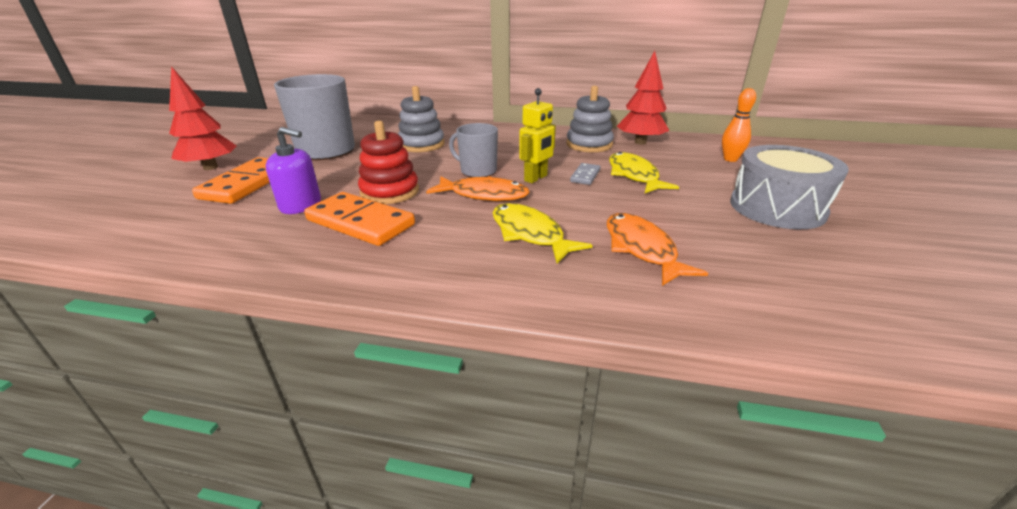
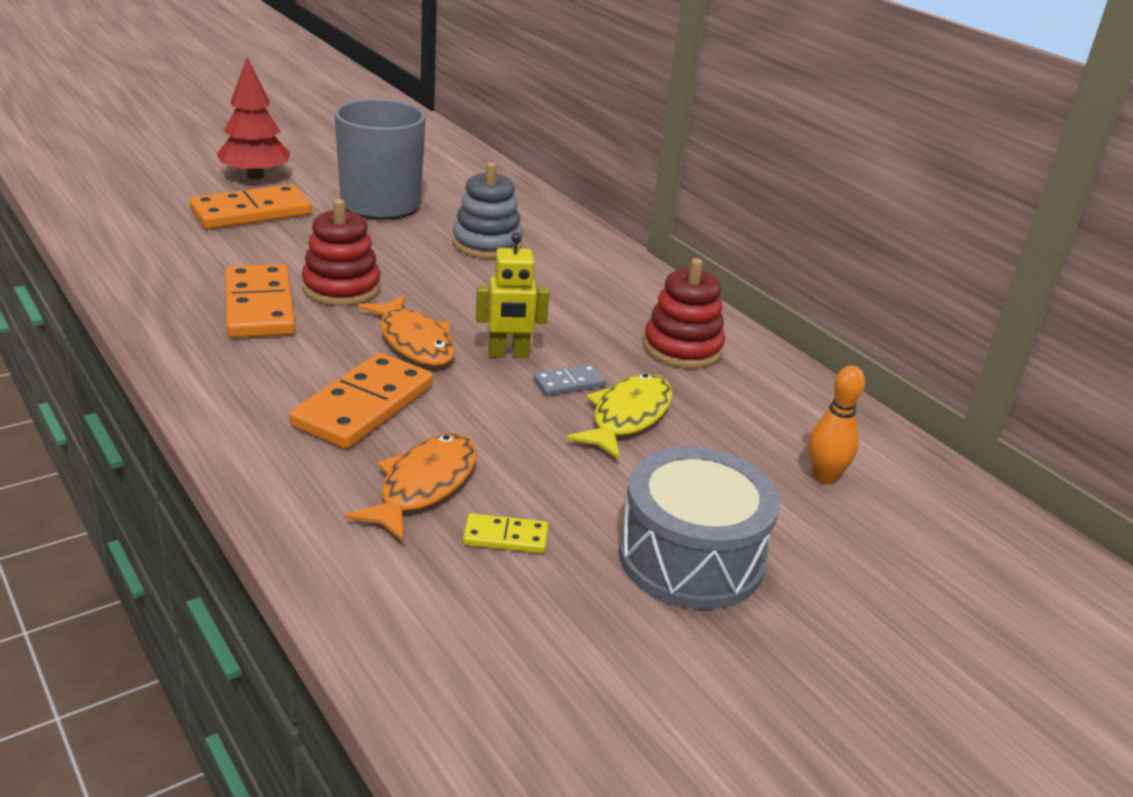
camera: 40 degrees right, 0 degrees up
(301, 205) = (250, 261): purple soap dispenser -> none
(477, 171) = (470, 310): grey mug -> none
(530, 234) = (363, 406): yellow fish -> orange domino
(589, 144) = (682, 348): grey stacking toy -> red stacking toy
(640, 142) = (763, 383): red tree -> none
(719, 245) = (505, 537): none -> yellow domino

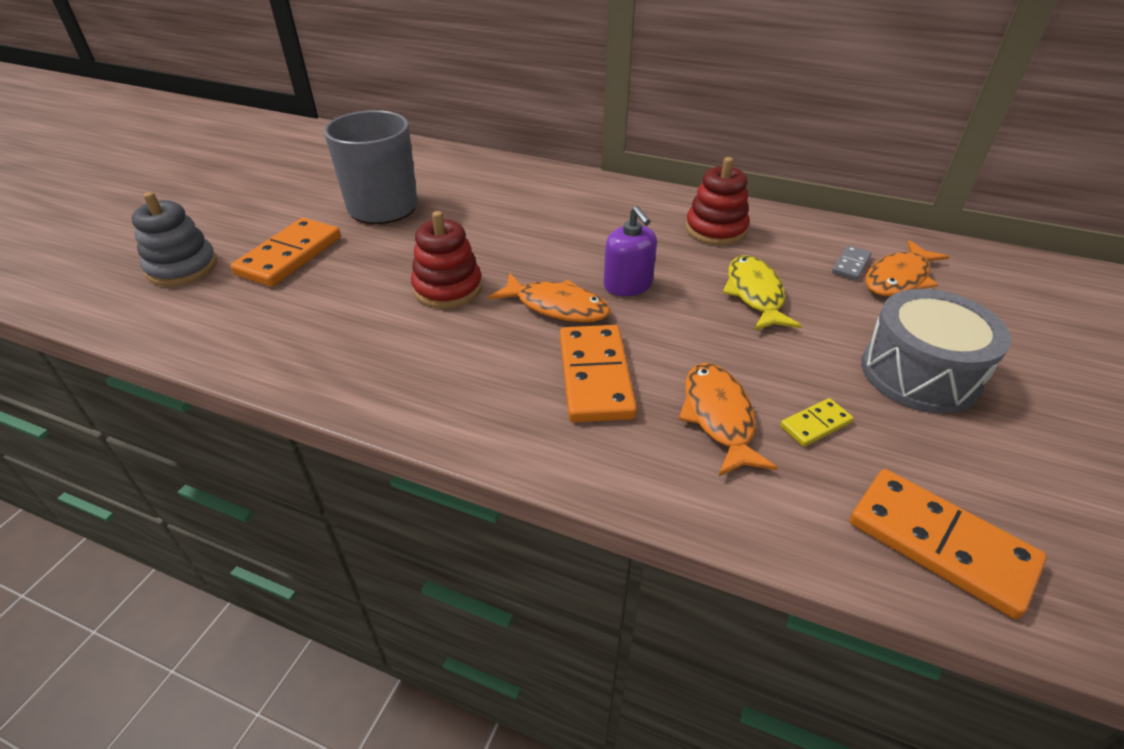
camera: 30 degrees left, 10 degrees up
(255, 176) = (250, 223): red tree -> none
(259, 306) = (407, 334): orange domino -> orange domino (940, 544)
(487, 244) = (499, 207): grey stacking toy -> grey stacking toy (182, 268)
(508, 354) = (628, 285): yellow robot -> purple soap dispenser
(569, 383) = (691, 288): grey domino -> grey domino (851, 265)
(824, 477) = (898, 278): orange bowling pin -> orange fish

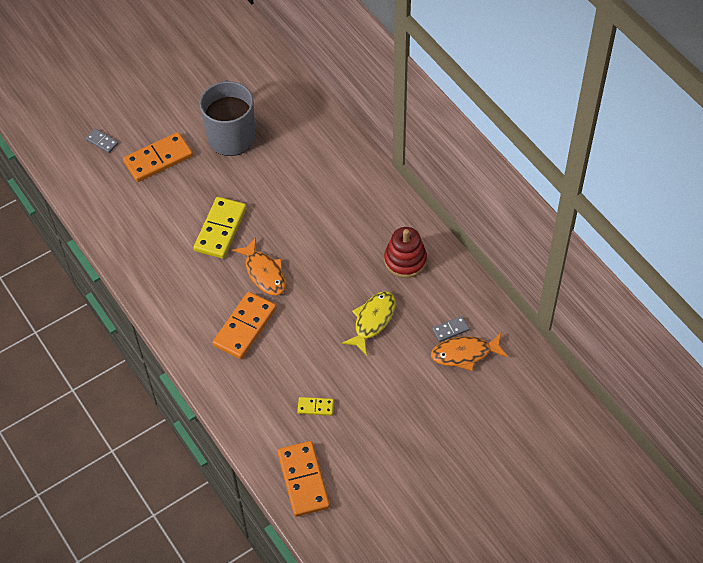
camera: 35 degrees right, 15 degrees up
(182, 268) = (102, 142): grey stacking toy -> grey domino
(448, 288) = (220, 229): red stacking toy -> yellow domino
(628, 285) = (313, 277): purple soap dispenser -> none
(718, 417) = (278, 379): orange fish -> none
(919, 373) = (395, 412): grey drum -> none

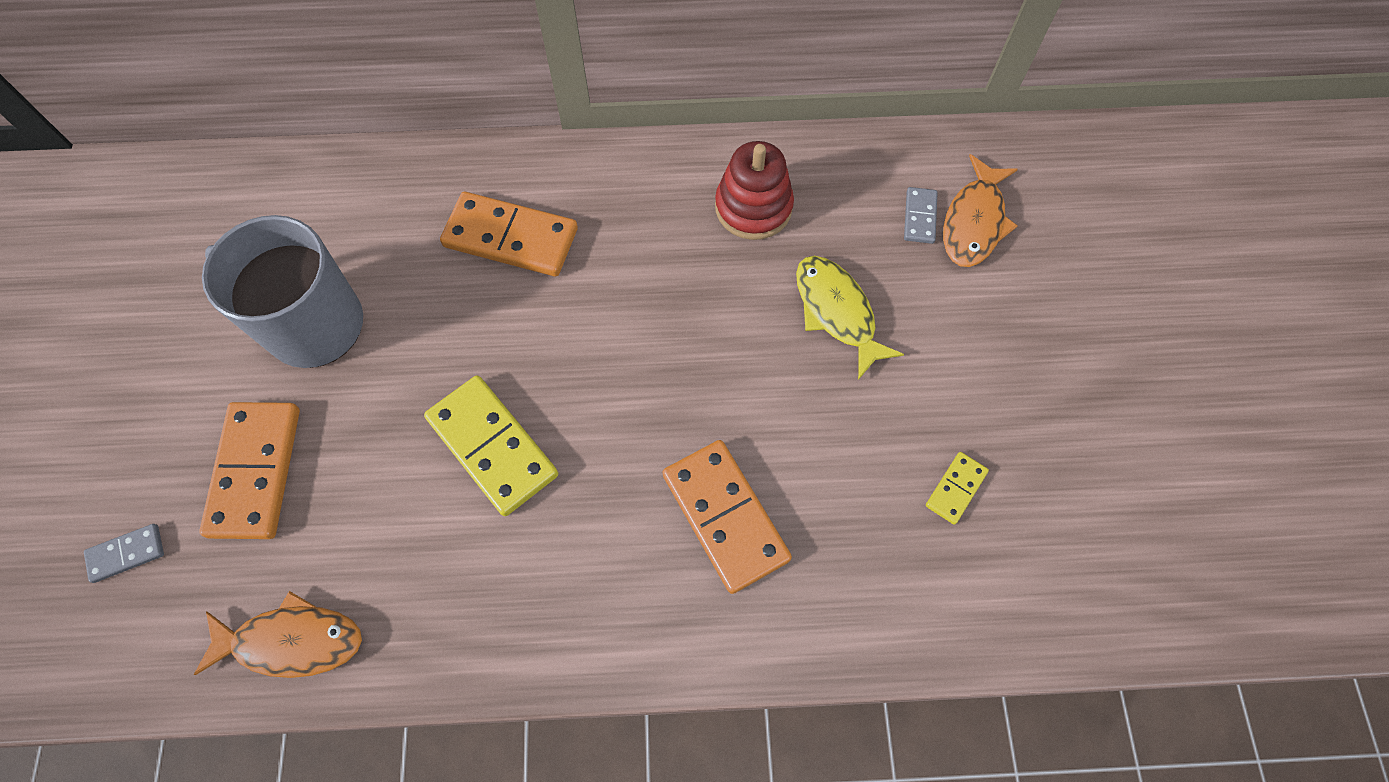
camera: 60 degrees left, 10 degrees up
(264, 273) = (634, 424): orange fish -> orange fish (292, 641)
(303, 480) = (1093, 588): orange domino -> orange domino (510, 238)

